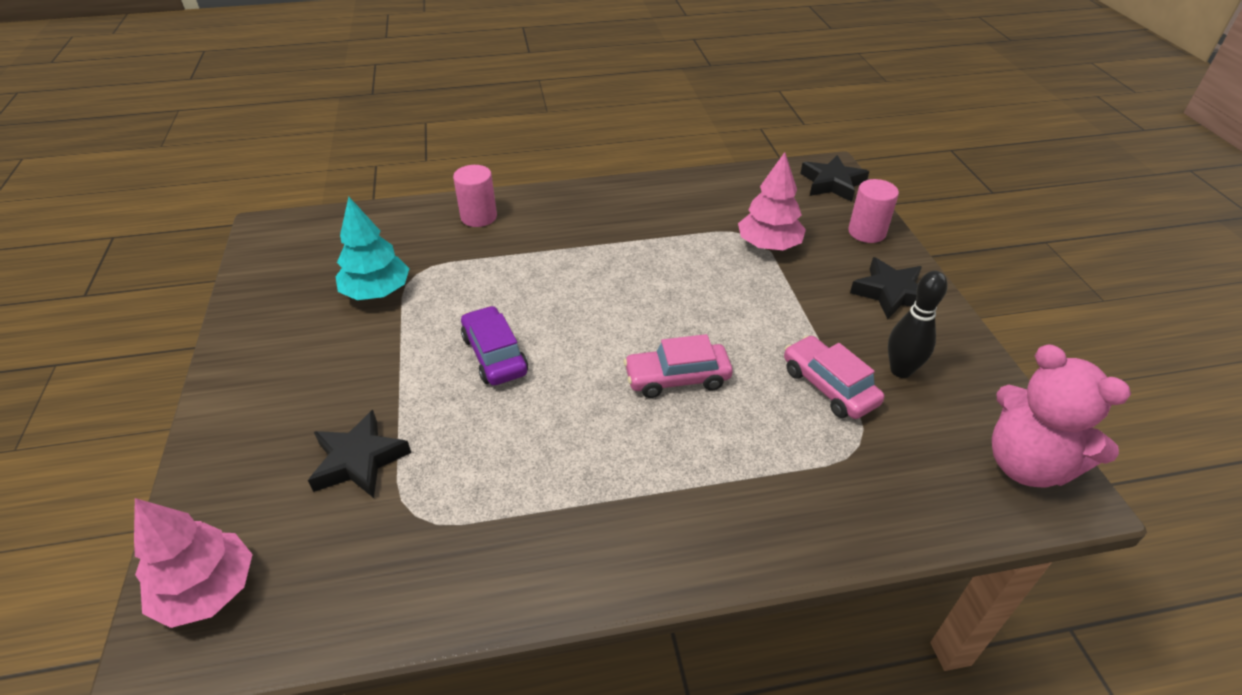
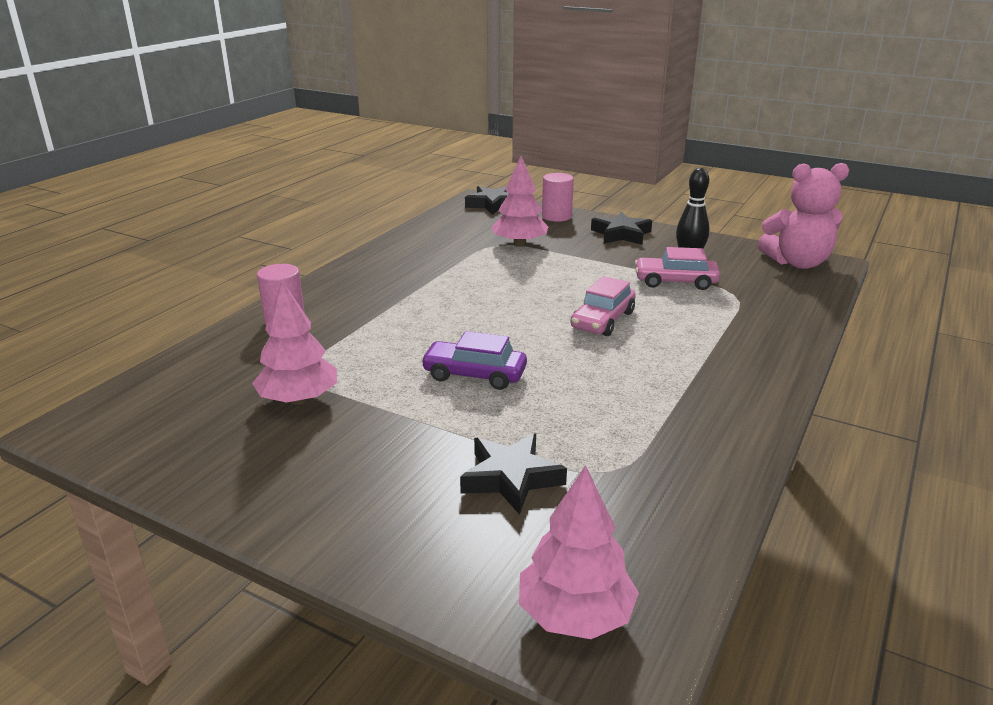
camera: 50 degrees left, 15 degrees down
(377, 292) = (299, 399): turquoise tree -> pink tree

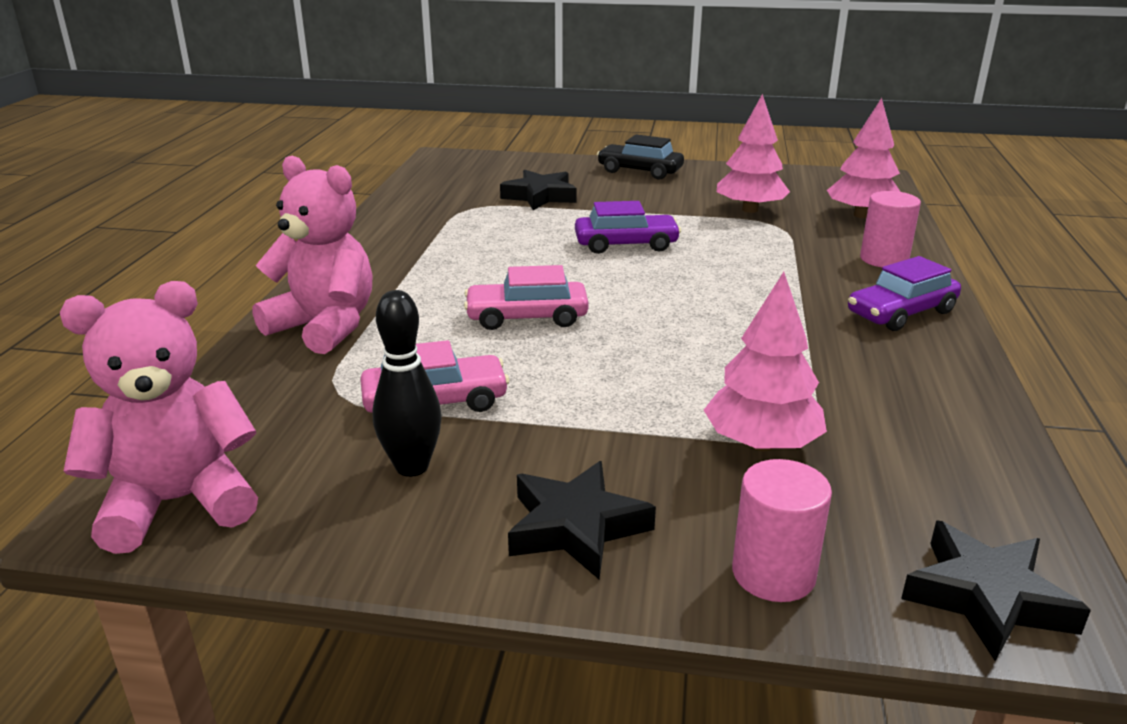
camera: 160 degrees right, 0 degrees up
(327, 515) = (640, 171): none -> black car
(351, 283) = (901, 313): none -> purple car
(575, 615) = (472, 163): pink tree -> pink tree (861, 215)
(602, 320) = (527, 317): pink car -> pink car turned 105 degrees counterclockwise
(755, 337) = (325, 326): none -> pink teddy bear

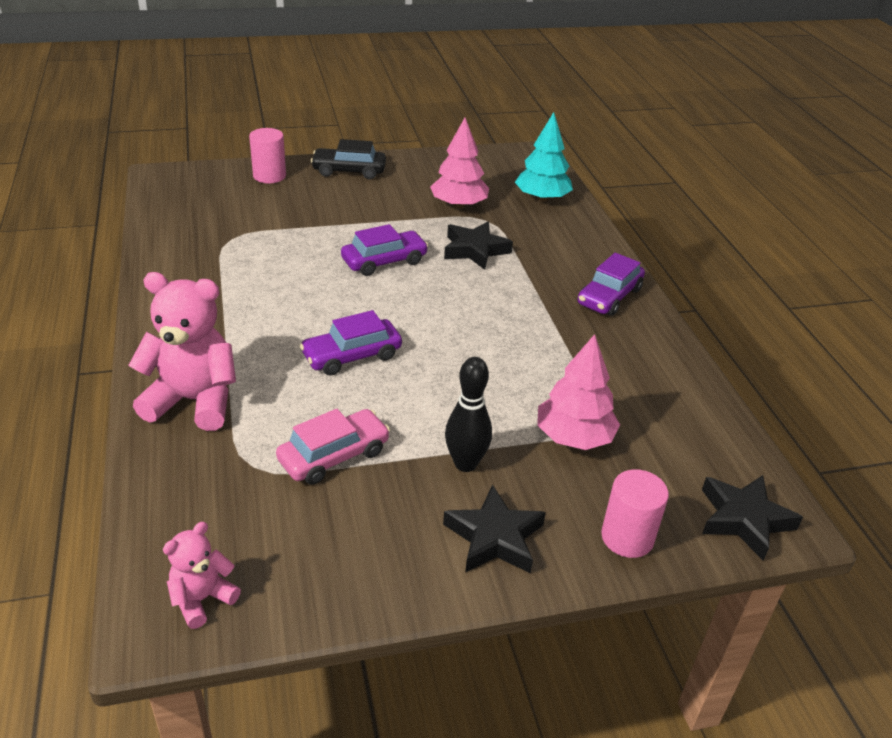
camera: 25 degrees left, 10 degrees up
(178, 502) = (202, 599): pink teddy bear -> pink teddy bear, size x0.53
(412, 467) = (355, 519): black bowling pin -> black bowling pin (465, 464)
(527, 317) = (352, 356): pink car -> purple car
(540, 196) = (282, 215): black star -> black star (475, 250)
(861, 215) = (542, 198): pink tree -> turquoise tree
(884, 259) = (576, 244): pink cylinder -> pink cylinder (269, 176)

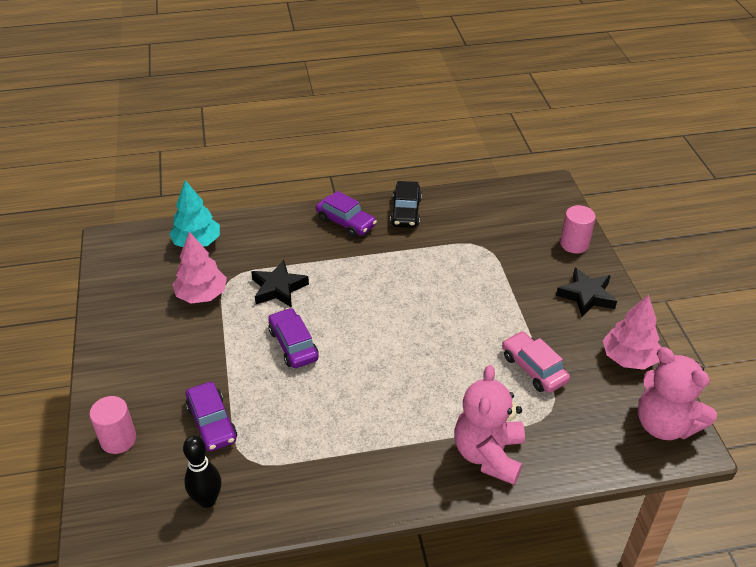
camera: 85 degrees left, 5 degrees up
(202, 599) = (664, 424): pink teddy bear -> pink teddy bear, size x1.88
(349, 171) = (120, 373): black car -> black car (406, 212)
(352, 356) = (425, 362): purple car -> purple car (212, 423)
(465, 464) = (529, 305): black bowling pin -> black bowling pin (207, 500)
(574, 437) = (497, 255): pink tree -> pink tree (628, 358)
(744, 519) = (551, 200): black star -> none

